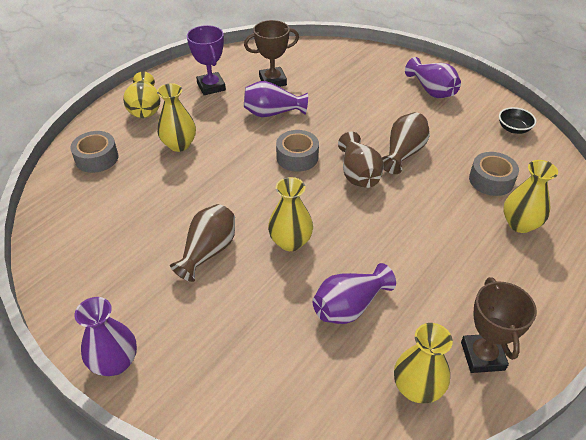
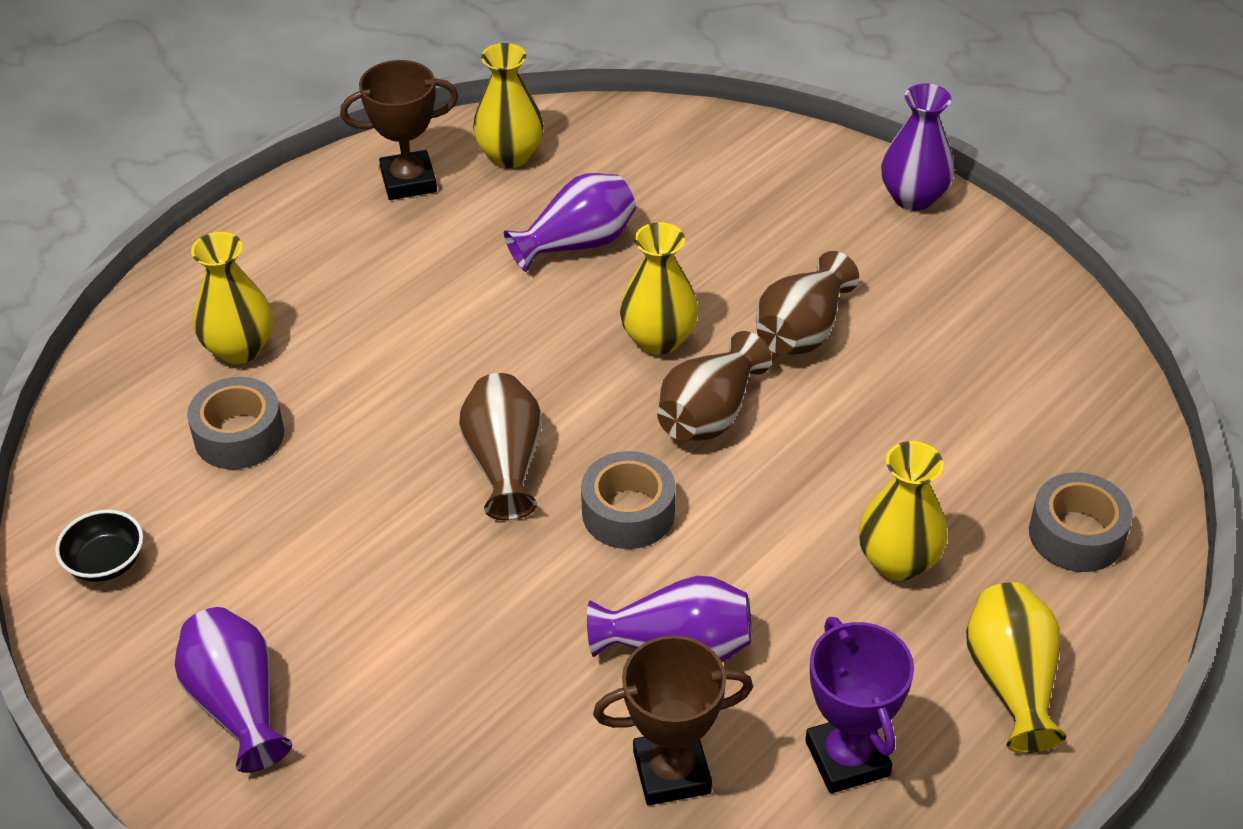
camera: 175 degrees left, 0 degrees up
(403, 153) = (391, 510): brown vase -> brown vase (709, 414)
(482, 356) = (408, 181): brown trophy -> brown trophy turned 75 degrees clockwise

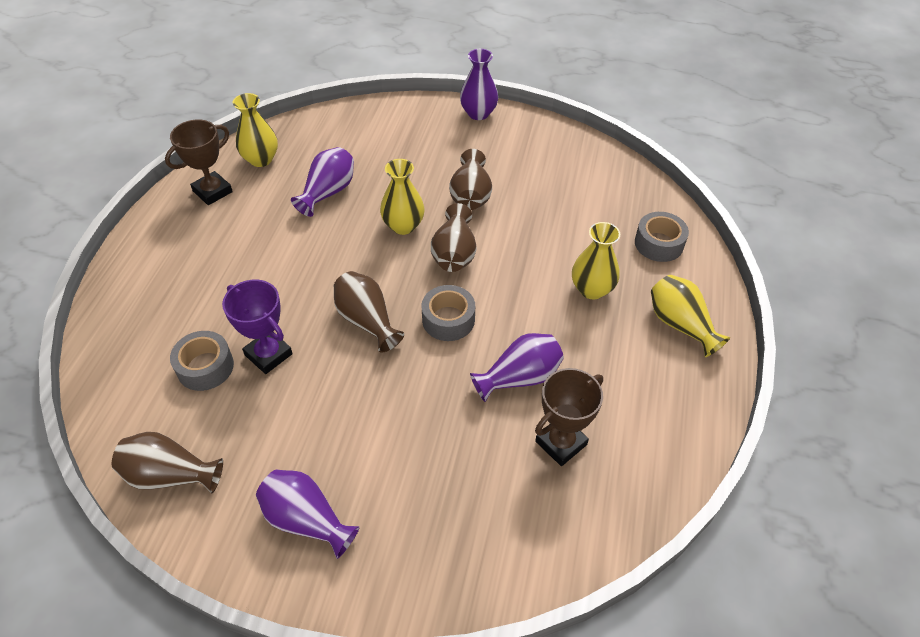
camera: 30 degrees left, 5 degrees up
(106, 562) = (170, 475): black bowl -> brown vase
(239, 349) = (173, 318): yellow vase -> none
(847, 758) = (636, 396): purple trophy -> purple trophy (268, 354)

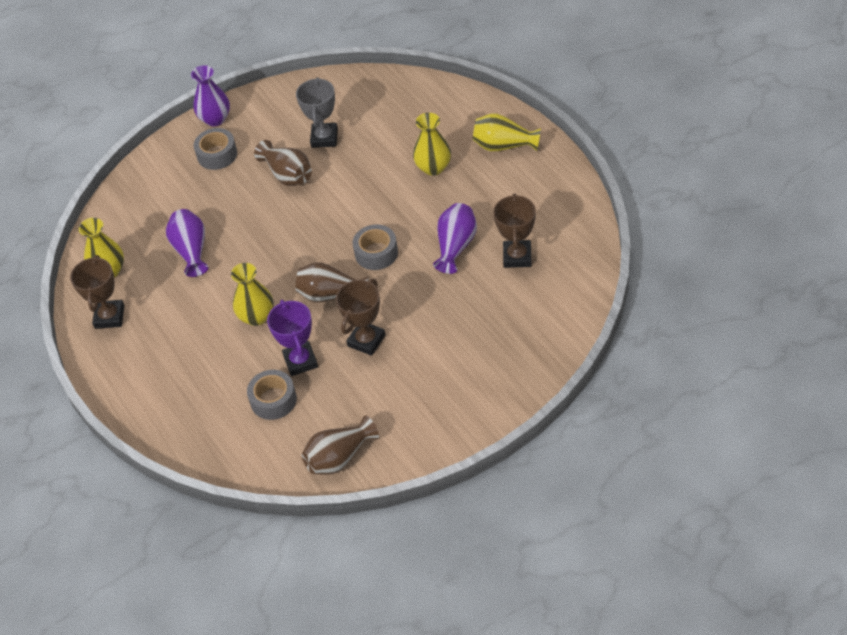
camera: 40 degrees left, 0 degrees up
(268, 354) = (300, 361): purple trophy -> purple trophy turned 75 degrees clockwise
(306, 520) = (441, 405): purple vase -> none
(336, 389) = (366, 340): none -> brown trophy
(403, 226) = (272, 228): yellow vase -> yellow vase (257, 317)
(454, 253) = (327, 216): brown vase -> none
(536, 190) = (324, 138): none -> grey trophy
(659, 243) = (437, 110): grey tape -> grey tape (217, 155)

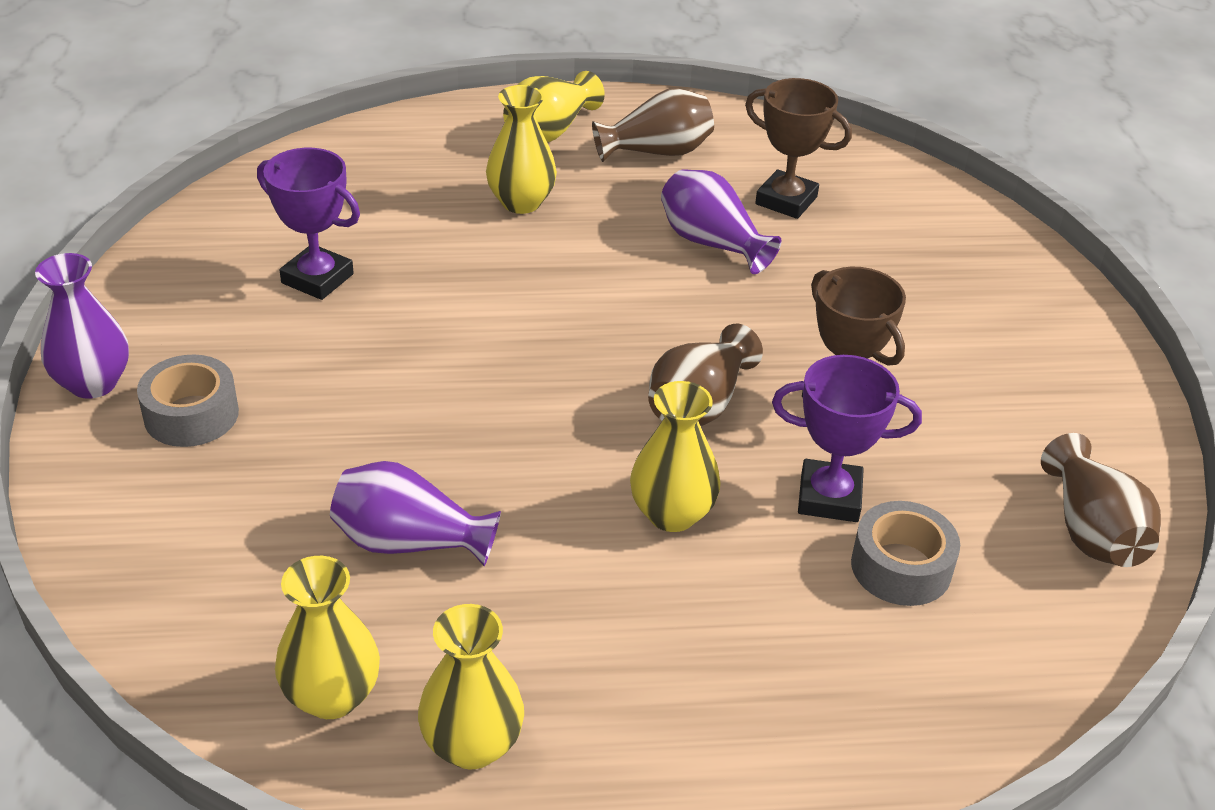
camera: 70 degrees left, 10 degrees down
(109, 317) = (472, 745): brown trophy -> yellow vase
(288, 175) = (355, 349): brown vase -> brown vase (657, 152)
(324, 138) = (317, 278): grey trophy -> purple trophy
(376, 253) = (649, 322): grey tape -> none

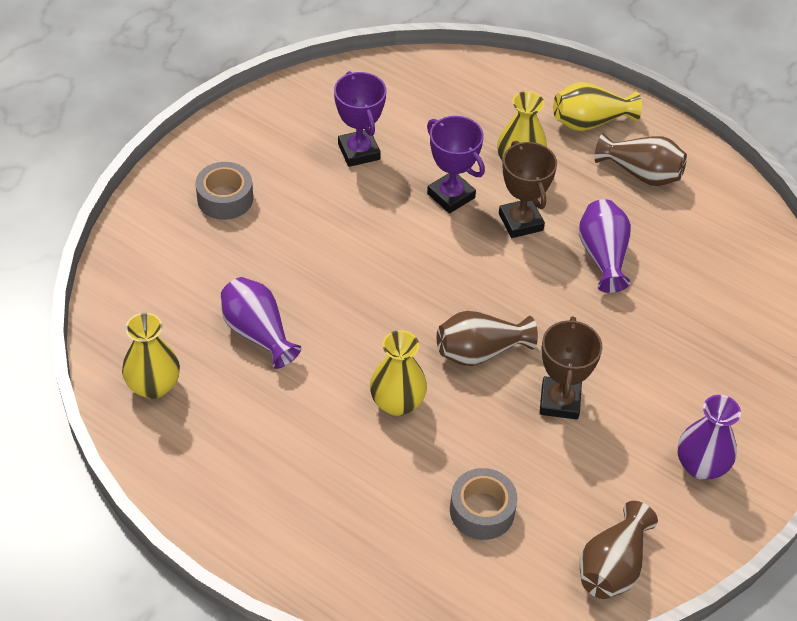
camera: 40 degrees right, 10 degrees up
(93, 383) = (197, 152): purple vase -> purple vase (701, 466)
(472, 745) = (188, 450): yellow vase -> none
(786, 200) = (684, 254): brown trophy -> brown trophy (520, 222)
(829, 497) = (489, 449): purple trophy -> purple trophy (451, 196)

